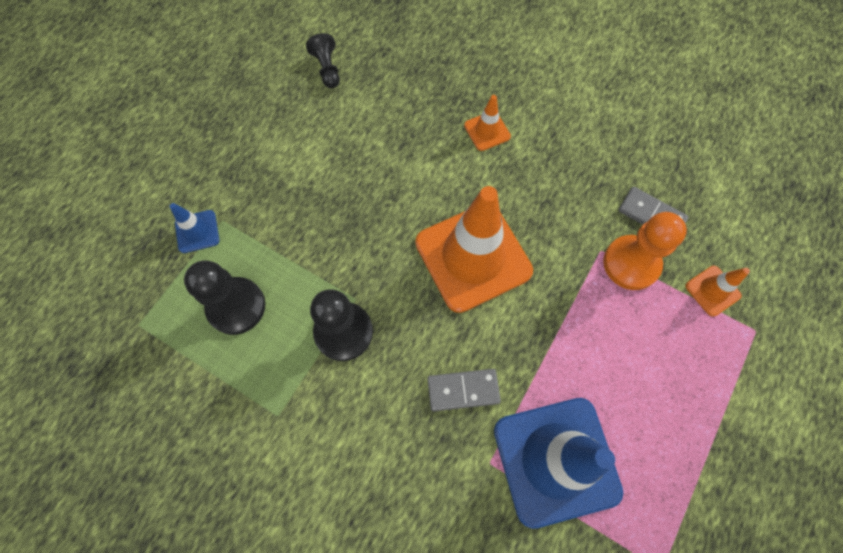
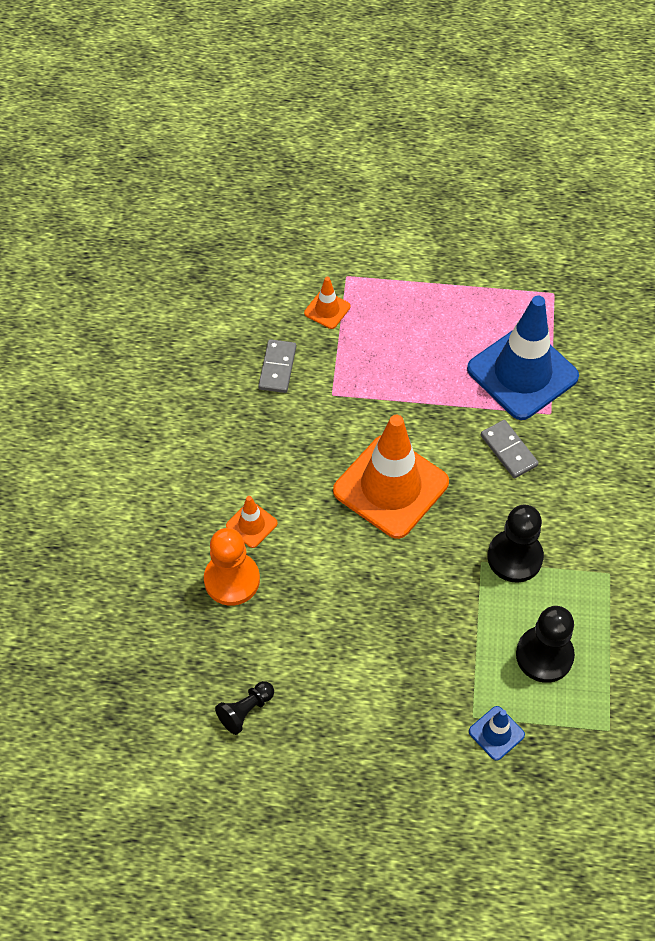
camera: 115 degrees left, 10 degrees down
(631, 263) = (332, 370): orange pawn -> orange pawn (232, 580)

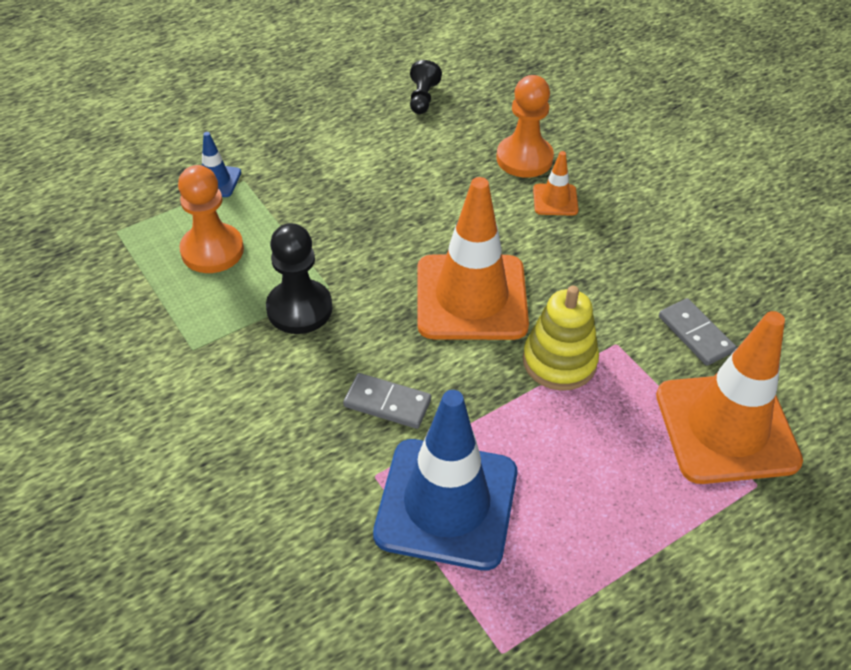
camera: 140 degrees right, 10 degrees down
(327, 310) = (726, 428): orange traffic cone -> orange traffic cone, size x2.29
(379, 407) = (559, 361): none -> yellow stacking toy
(544, 655) = (212, 250): black pawn -> orange pawn

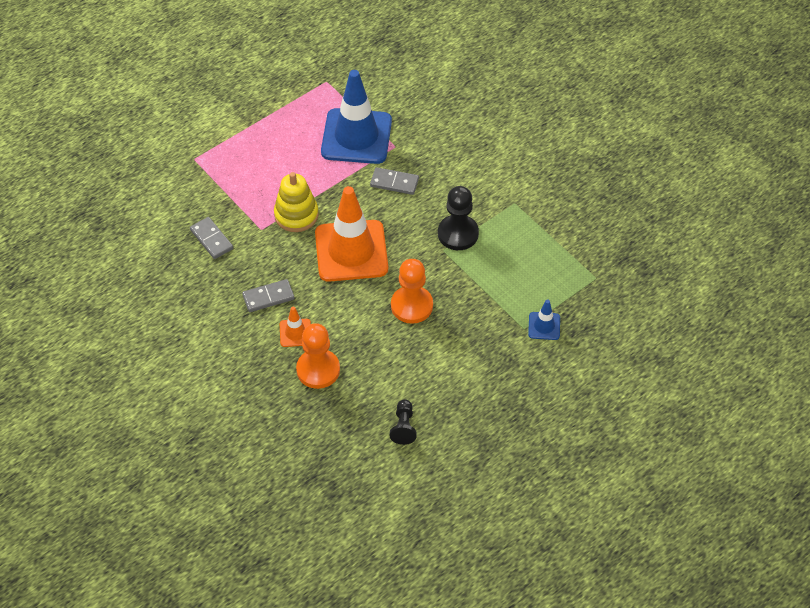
camera: 175 degrees right, 5 degrees up
(212, 250) = (526, 269): orange pawn -> orange pawn (412, 306)
(596, 245) = (268, 297): none -> grey domino
(726, 428) = (204, 186): orange traffic cone -> none

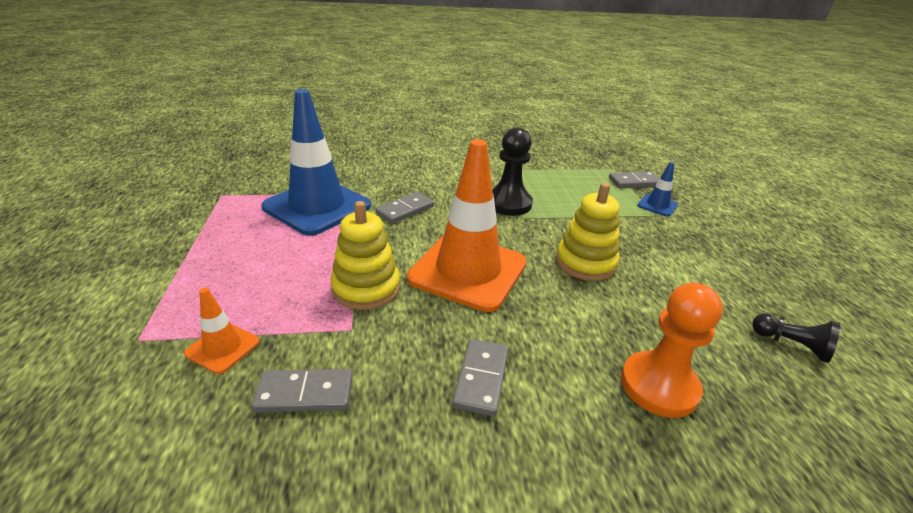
camera: 60 degrees left, 20 degrees down
(295, 333) = (572, 379): orange traffic cone -> orange traffic cone (222, 347)
(412, 306) = (585, 263): orange pawn -> yellow stacking toy
(579, 300) = (634, 182): none -> grey domino

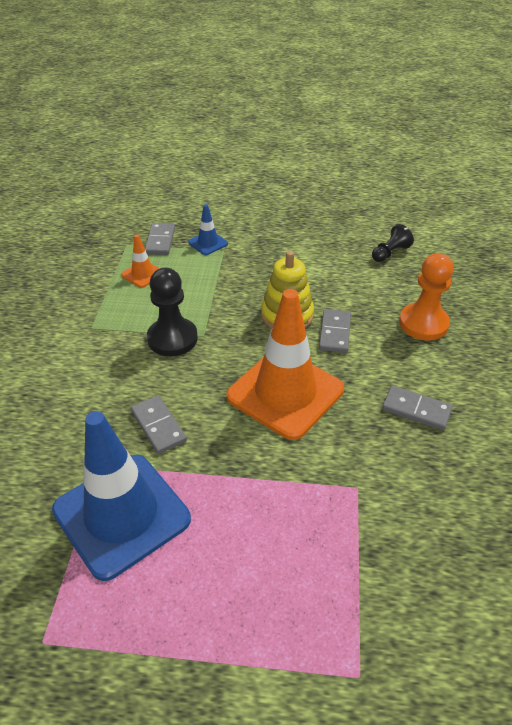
camera: 75 degrees left, 10 degrees up
(222, 347) = (376, 591): orange traffic cone -> orange traffic cone (142, 274)
(305, 393) = (431, 521): grey domino -> grey domino (335, 333)
(366, 288) = (300, 473): yellow stacking toy -> none

